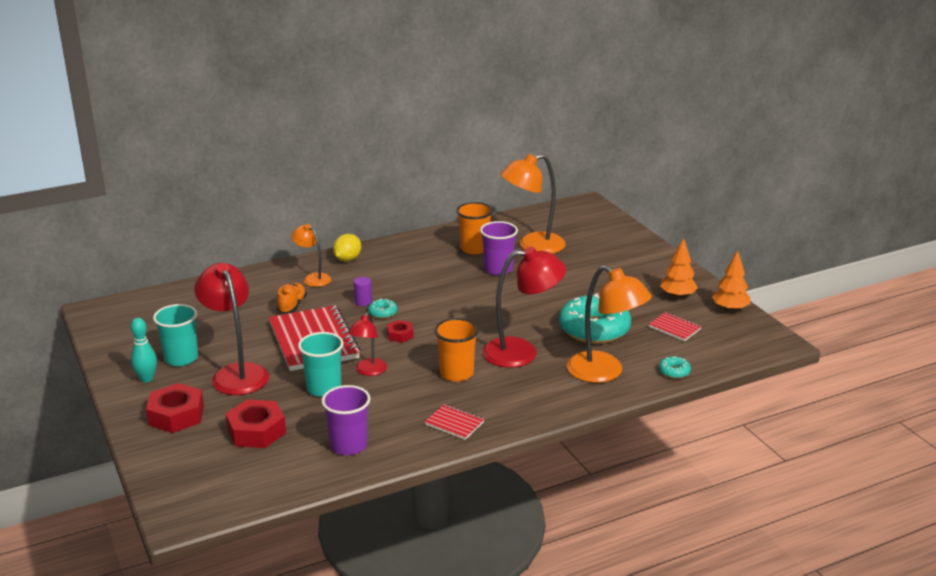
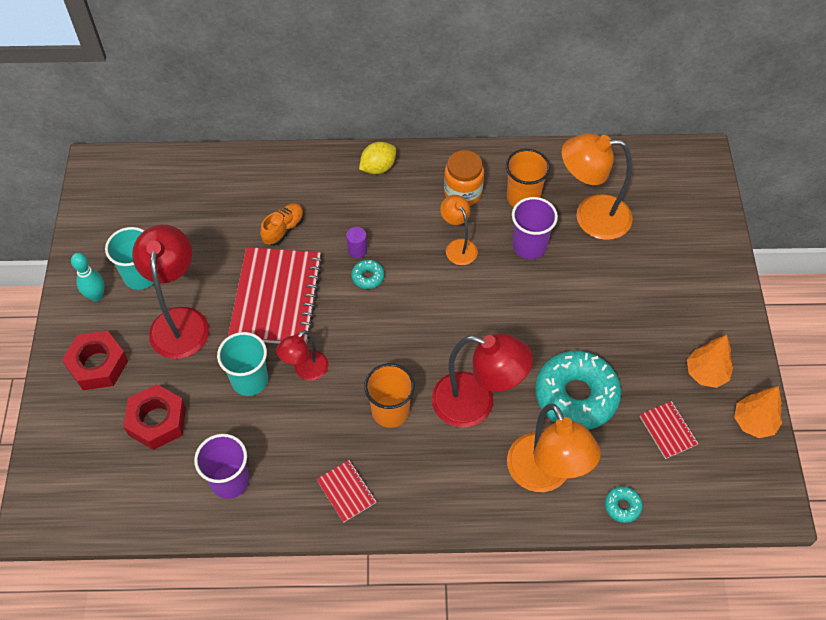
camera: 25 degrees right, 30 degrees up
(313, 278) = (326, 189): orange lamp -> orange lamp (458, 246)
(400, 335) = (366, 323): red nut -> none
(425, 256) = (463, 192): none -> orange jar

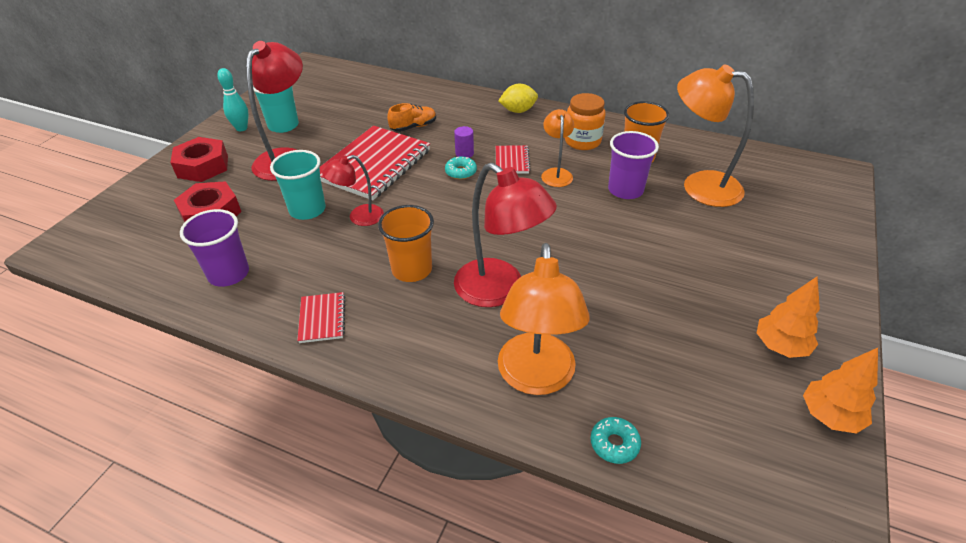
camera: 25 degrees right, 15 degrees down
(576, 396) = (612, 317): turquoise donut -> none
(668, 430) = (709, 386): red notebook -> red notebook (512, 161)

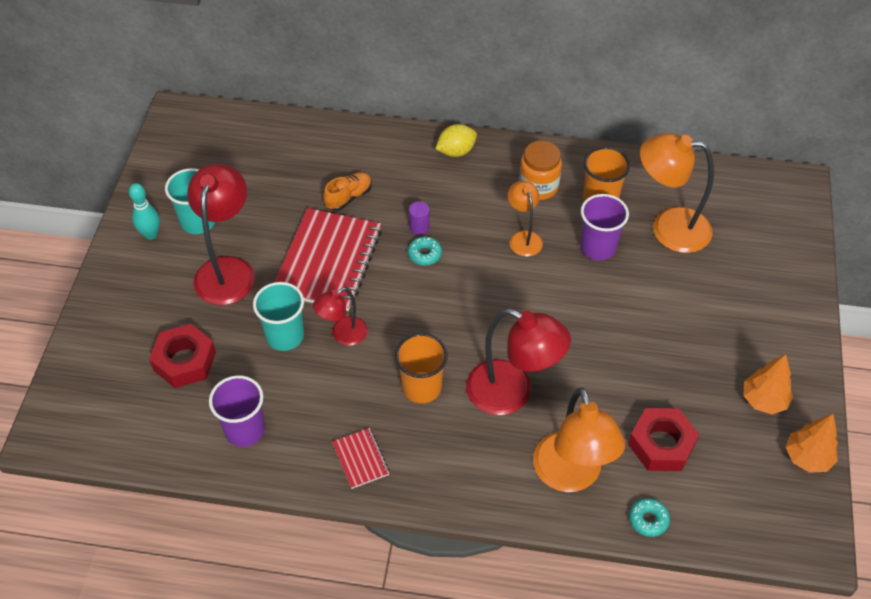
camera: 15 degrees left, 10 degrees up
(203, 166) = (138, 299): red nut -> red nut (661, 444)
(512, 161) = (473, 229): red notebook -> none

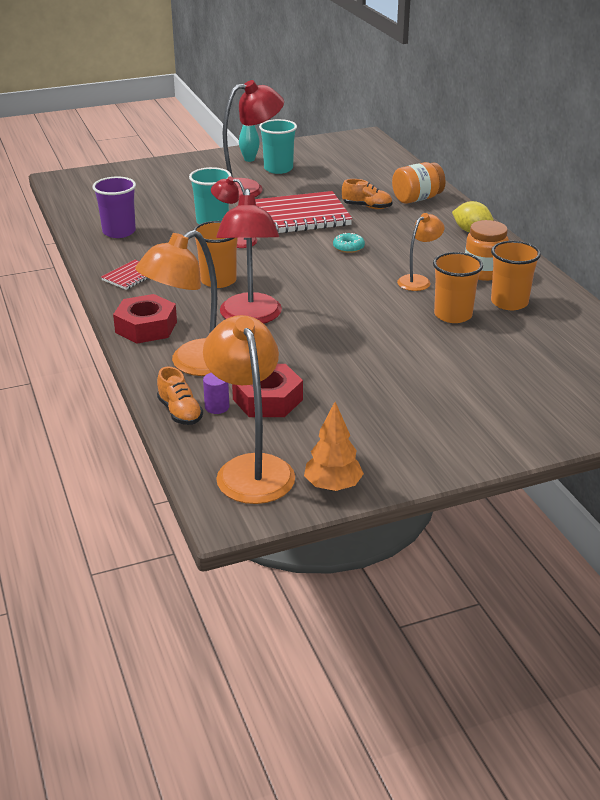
camera: 60 degrees right, 20 degrees down
(184, 361) = (156, 198): red nut -> red nut (146, 327)
(361, 152) = (417, 199): none -> orange jar
(419, 227) = (373, 238): purple cylinder -> purple cylinder (217, 407)
(598, 247) = (453, 315): purple cup -> orange cup
(648, 520) = (180, 412): turquoise donut -> orange shoe
(668, 228) = (523, 343): orange lamp -> orange lamp (251, 468)
(763, 400) = (376, 444): orange tree -> none

